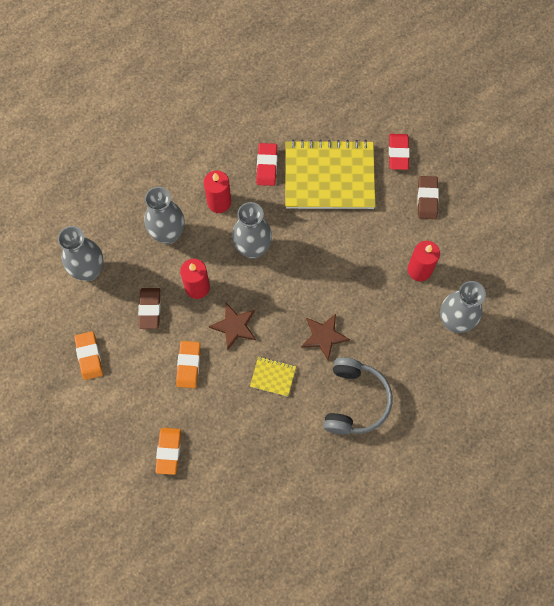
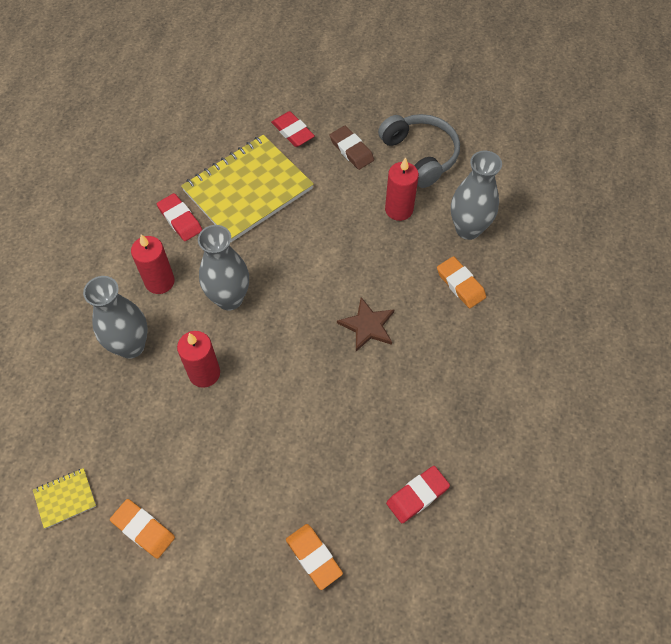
camera: 40 degrees left, 10 degrees down
(89, 270) = (72, 442): grey vase -> none
(150, 309) = (172, 431): brown eraser -> none
(188, 365) = (259, 454): orange eraser -> orange eraser (460, 284)
(234, 326) = (274, 381): brown star -> none
(258, 467) = (417, 495): none -> red eraser
(273, 376) = (353, 399): yellow notebook -> yellow notebook (65, 498)
(355, 401) = (448, 360): grey headphones -> grey headphones (420, 155)

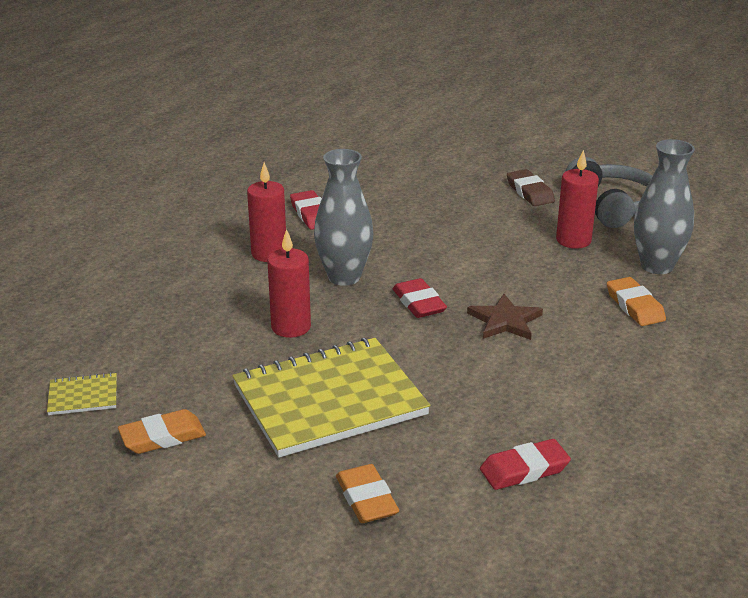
camera: 15 degrees right, 30 degrees down
(131, 346) = (215, 294): grey vase -> none
(143, 529) = (162, 437): orange eraser -> orange eraser turned 75 degrees counterclockwise
(248, 189) = (397, 204): yellow notebook -> yellow notebook (329, 400)
(292, 132) = (465, 171): red eraser -> red eraser (419, 303)

